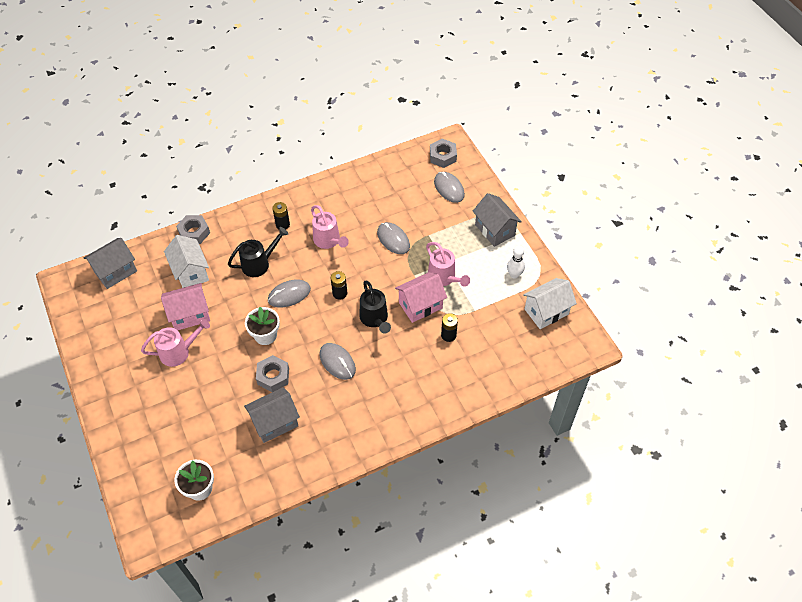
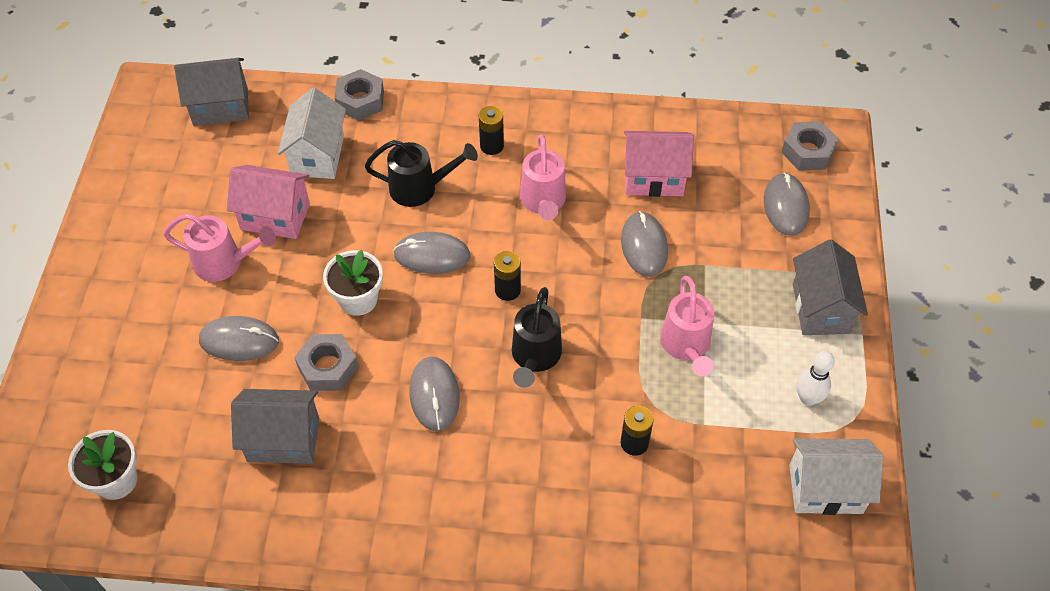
camera: 30 degrees right, 0 degrees up
(216, 387) = (239, 340): none -> grey mouse
(420, 305) = (620, 371): pink house -> pink house (653, 178)

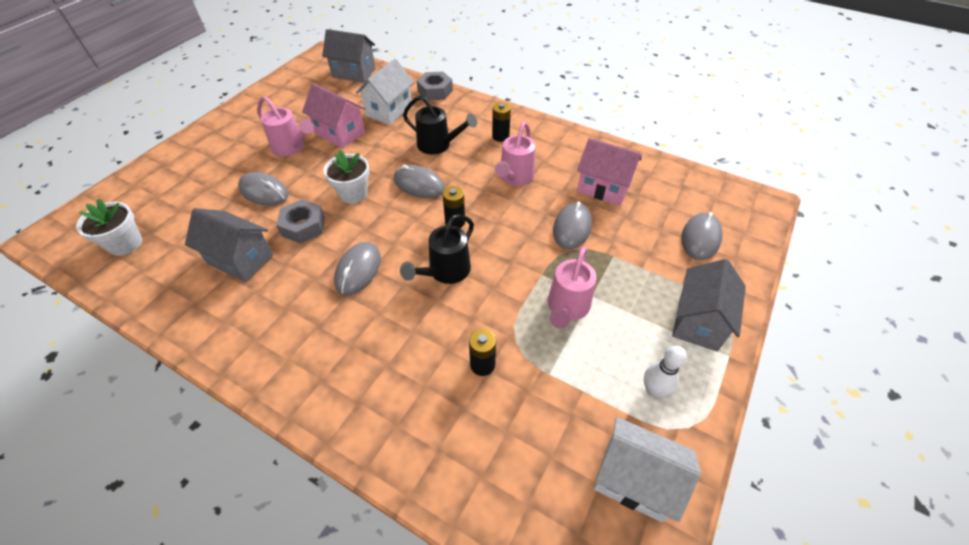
camera: 25 degrees right, 5 degrees down
(807, 151) = (736, 207): grey nut -> none

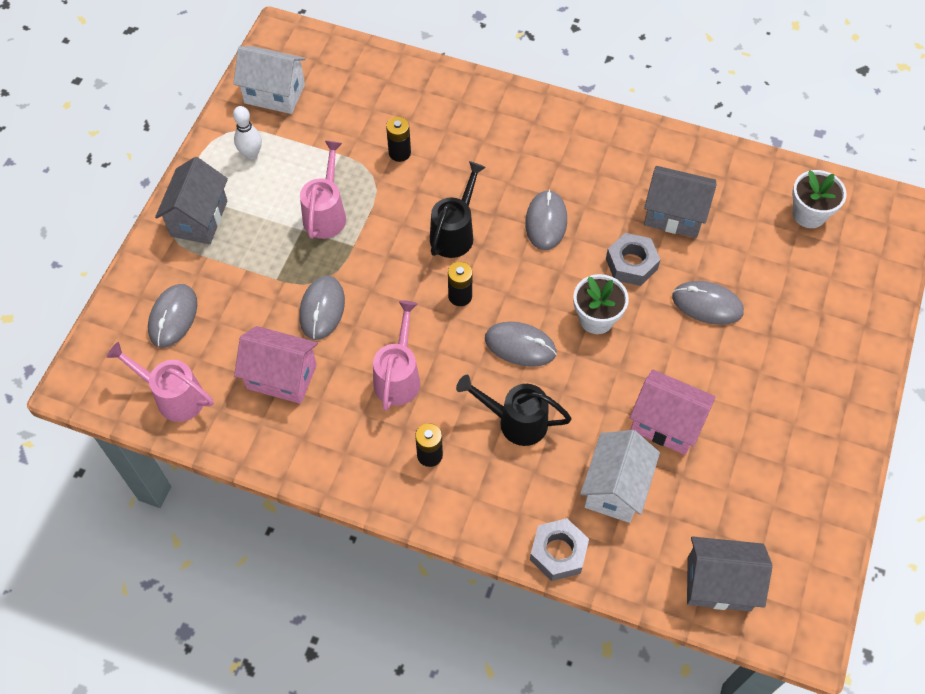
camera: 170 degrees right, 10 degrees up
(291, 147) = (718, 384): pink watering can -> pink watering can (173, 396)

